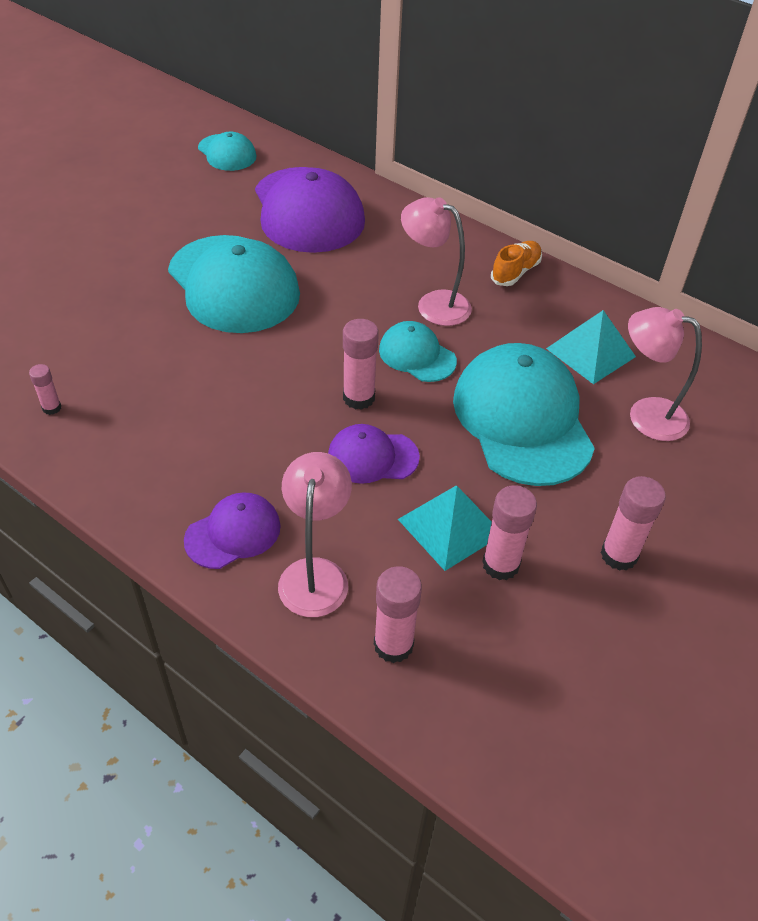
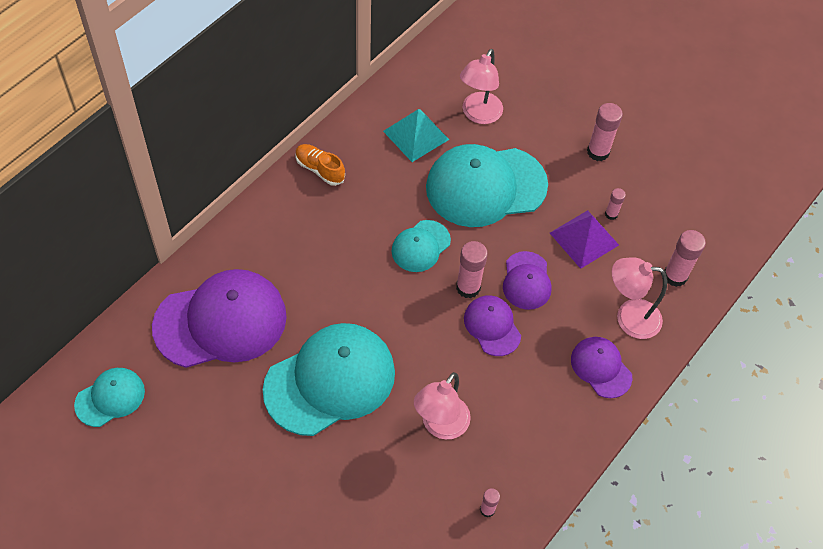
camera: 90 degrees left, 10 degrees up
(301, 419) = (492, 326): none -> purple cap
(433, 304) = (359, 230): pink lamp -> pink lamp (440, 426)
(450, 526) = (584, 239): turquoise pyramid -> purple pyramid
(500, 564) = (611, 214): pink glue stick -> pink glue stick, size x0.56

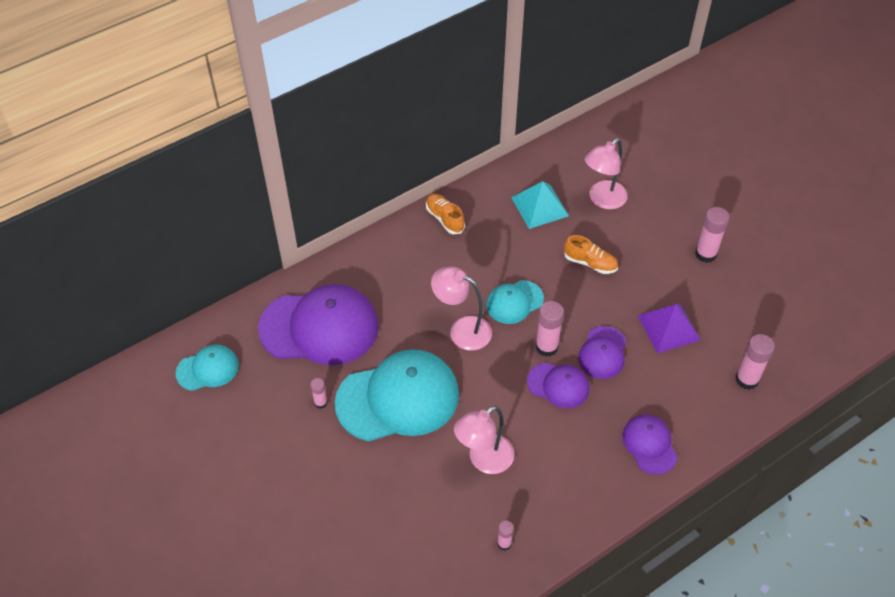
camera: 20 degrees right, 5 degrees down
(485, 186) = (590, 263): turquoise cap -> orange shoe
(492, 326) = (558, 385): purple cap -> purple cap turned 120 degrees clockwise
(611, 214) = (701, 311): pink glue stick -> pink glue stick (320, 403)
(629, 317) = (690, 406): pink lamp -> pink lamp (462, 330)

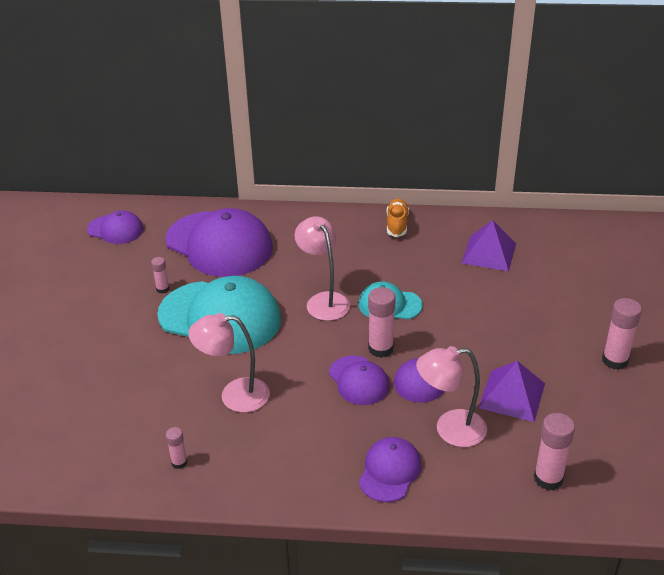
camera: 40 degrees right, 15 degrees down
(208, 369) = (115, 229): turquoise cap -> purple cap
(539, 206) = (489, 253): turquoise pyramid -> purple pyramid
(590, 263) = (489, 312): orange shoe -> none
(602, 200) = (553, 274): pink lamp -> pink lamp (450, 429)

